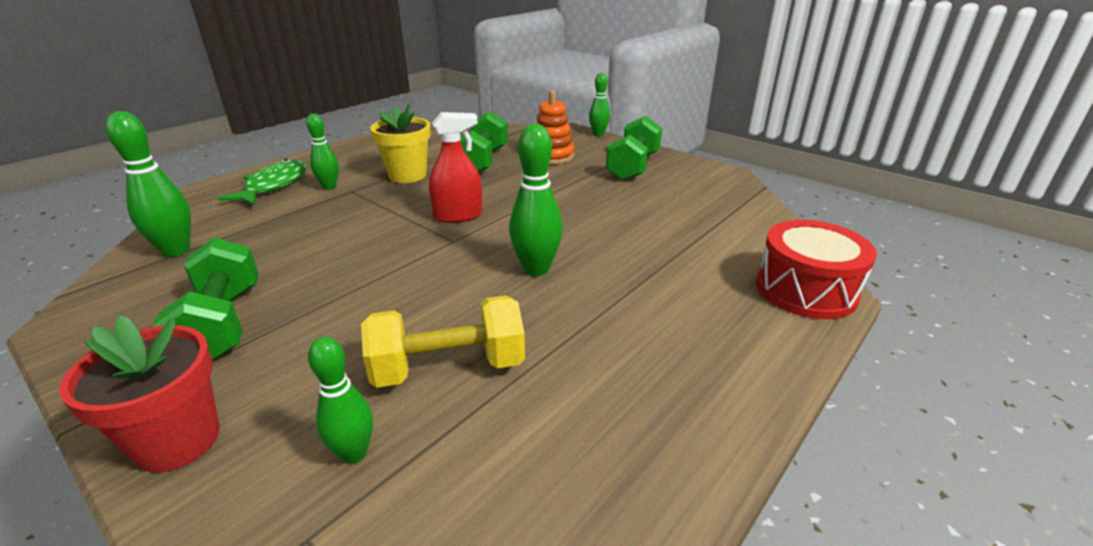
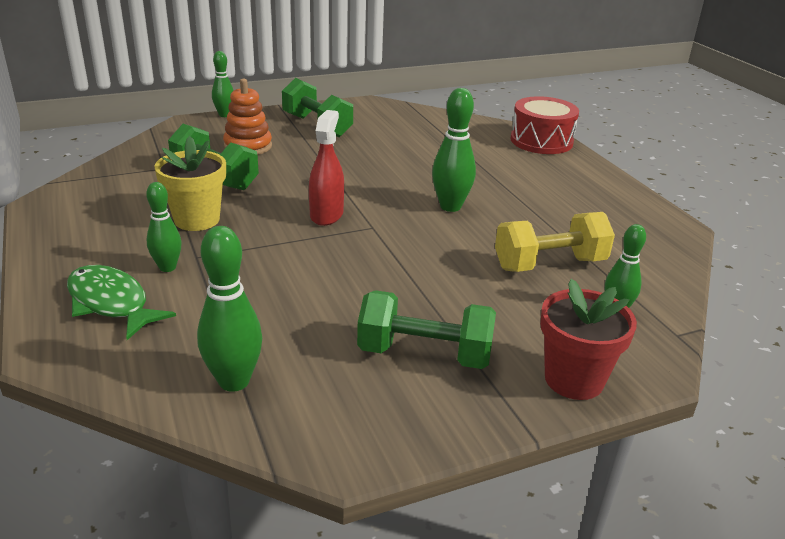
camera: 65 degrees left, 0 degrees up
(448, 367) = (549, 264): yellow dumbbell -> yellow dumbbell turned 60 degrees clockwise

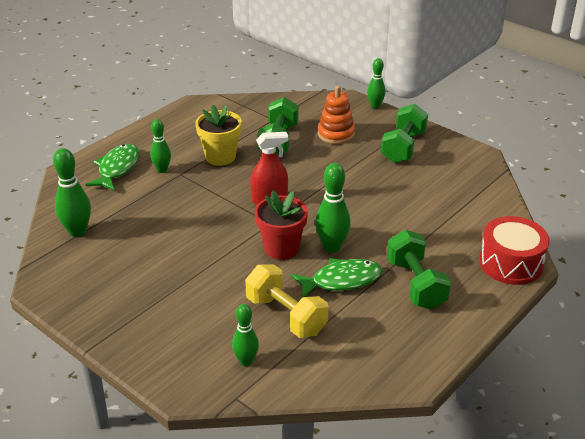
camera: 65 degrees right, 5 degrees up
(424, 354) = (139, 288): green dumbbell -> green dumbbell (415, 284)
(511, 218) = (341, 280): none -> green fish
(574, 379) = (151, 355): red flower pot -> red flower pot (281, 248)

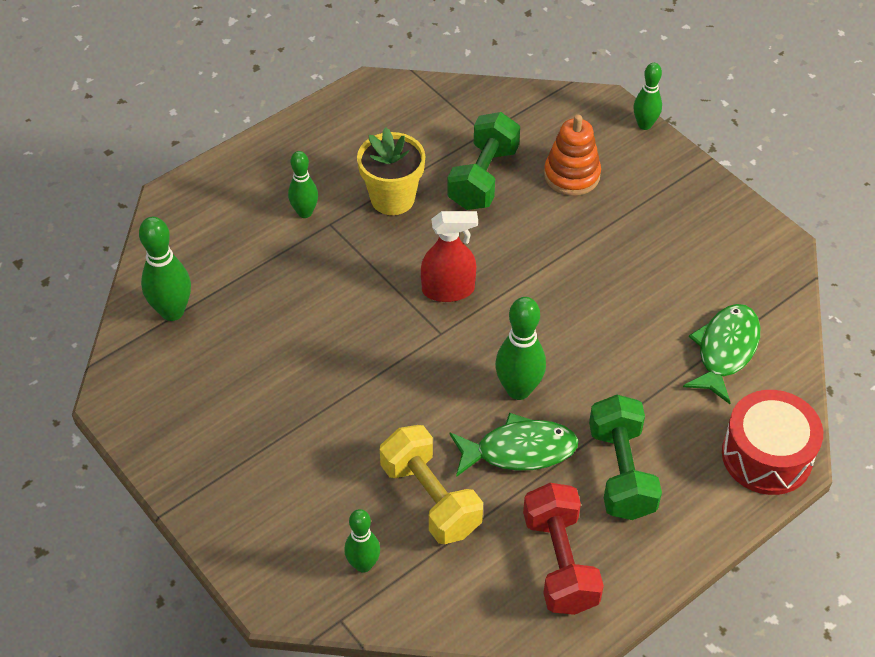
camera: 10 degrees right, 15 degrees up
(117, 168) = (242, 201): green fish -> green fish (725, 351)
(281, 248) = (447, 381): red flower pot -> none
(388, 341) = (560, 562): none -> red dumbbell
(403, 147) = (667, 214): green dumbbell -> none

